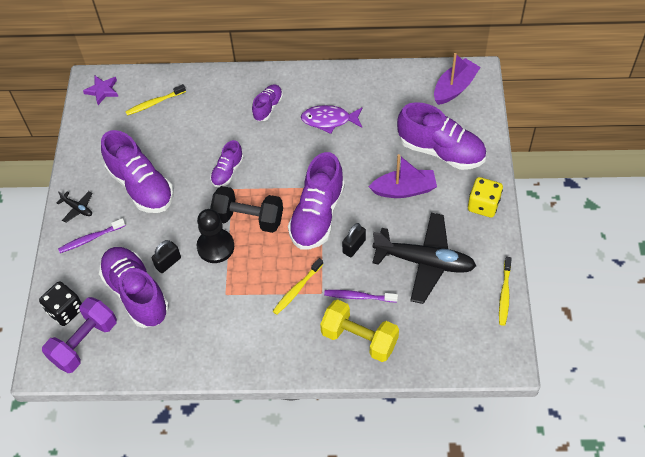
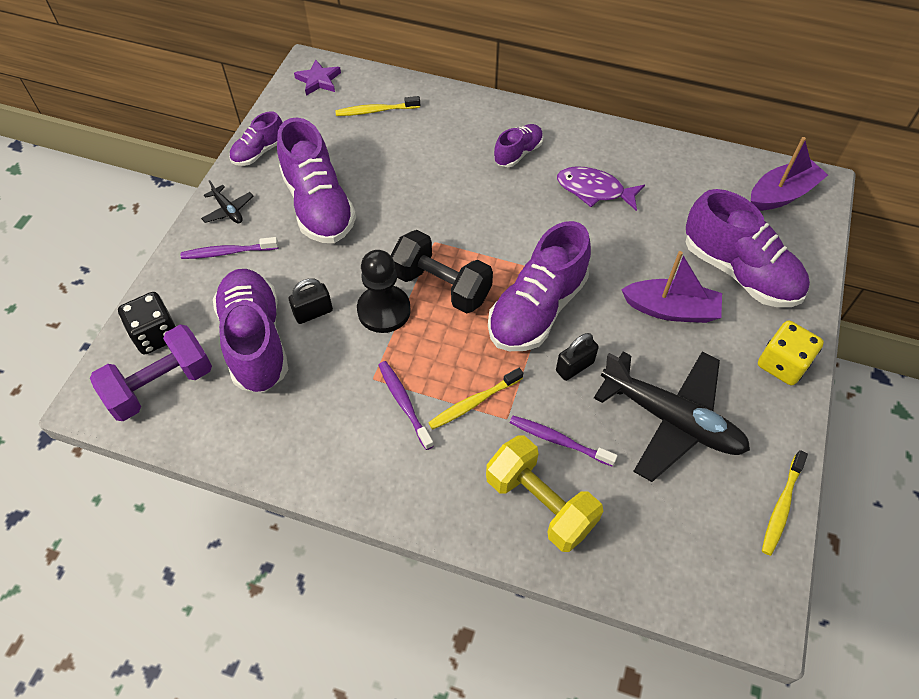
camera: 15 degrees right, 0 degrees up
(227, 171) = (436, 218): purple shoe -> purple shoe (259, 152)
(252, 304) = (404, 403): none -> purple toothbrush

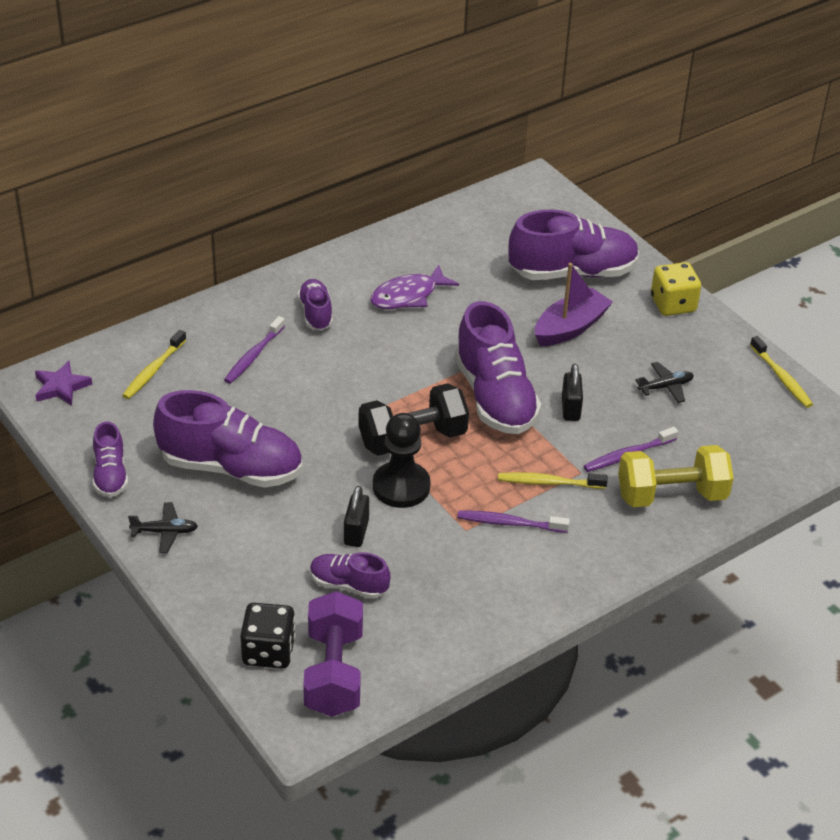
camera: 55 degrees left, 15 degrees down
(228, 252) = (220, 556): purple toothbrush -> purple toothbrush (253, 356)
(255, 341) = (348, 585): purple shoe -> purple shoe, size x0.52
(473, 403) = (548, 482): yellow toothbrush -> yellow toothbrush turned 90 degrees clockwise
(671, 420) = (665, 387): black plane -> black plane, size x0.42
(781, 194) = (524, 205): purple boat -> none

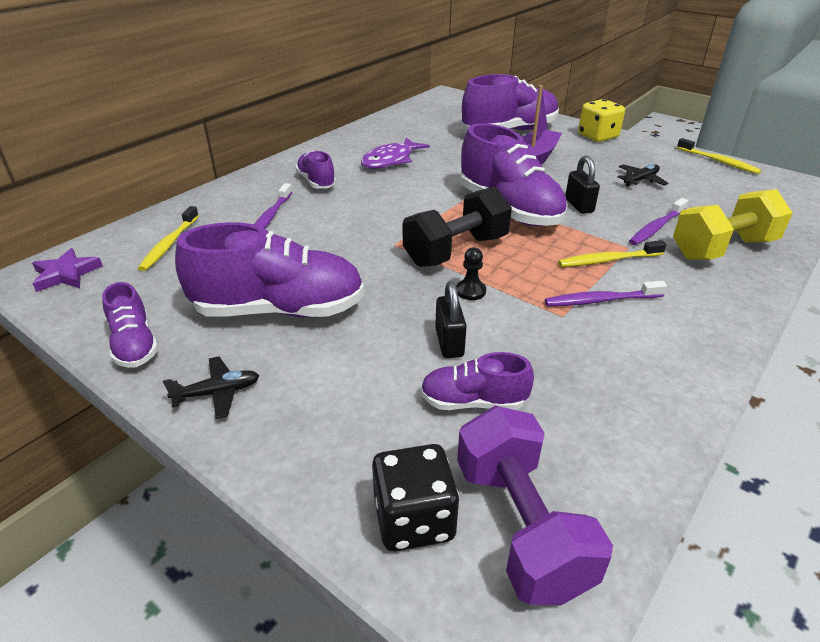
camera: 15 degrees left, 5 degrees down
(401, 487) = (470, 291): black pawn -> black pawn, size x0.48

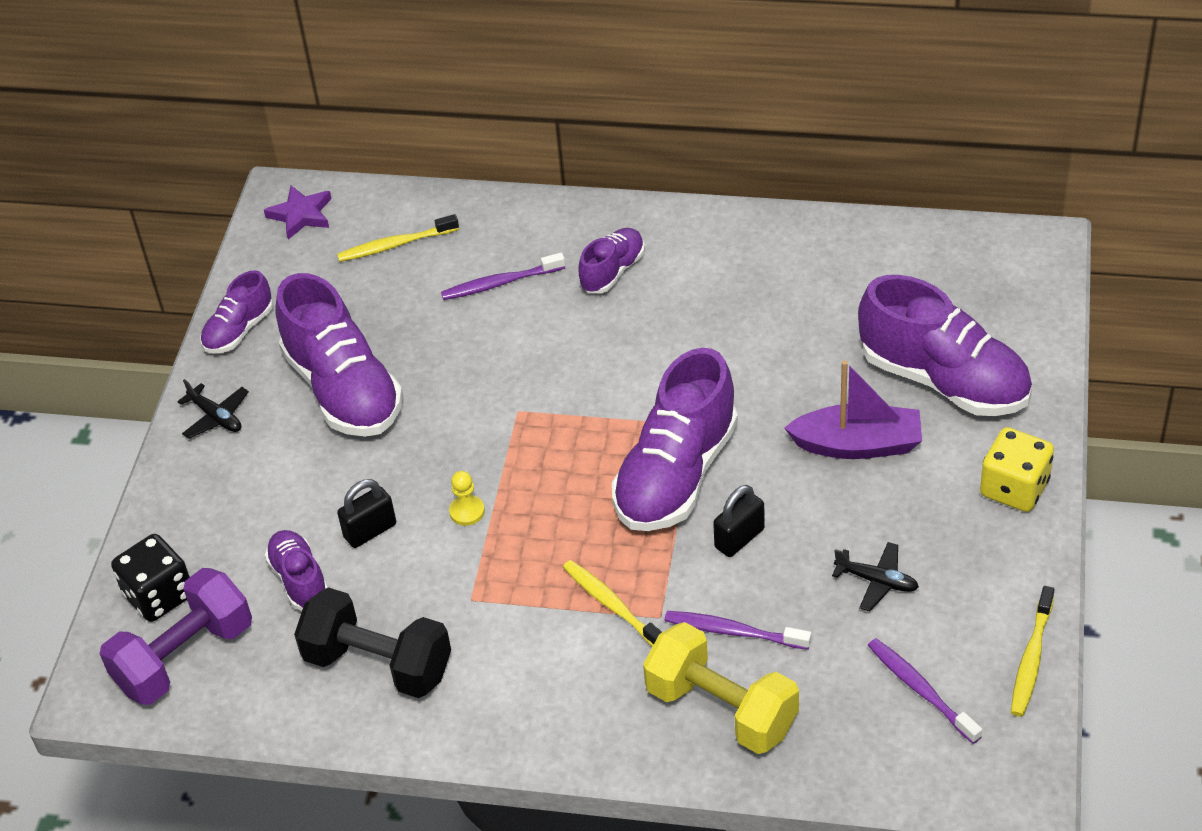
camera: 65 degrees right, 10 degrees up
(390, 160) = (729, 305): purple fish -> none
(456, 251) = (540, 467): black dumbbell -> black dumbbell (378, 664)
(470, 291) = (467, 511): black pawn -> yellow pawn
(600, 300) = (519, 622): purple toothbrush -> purple toothbrush (920, 690)

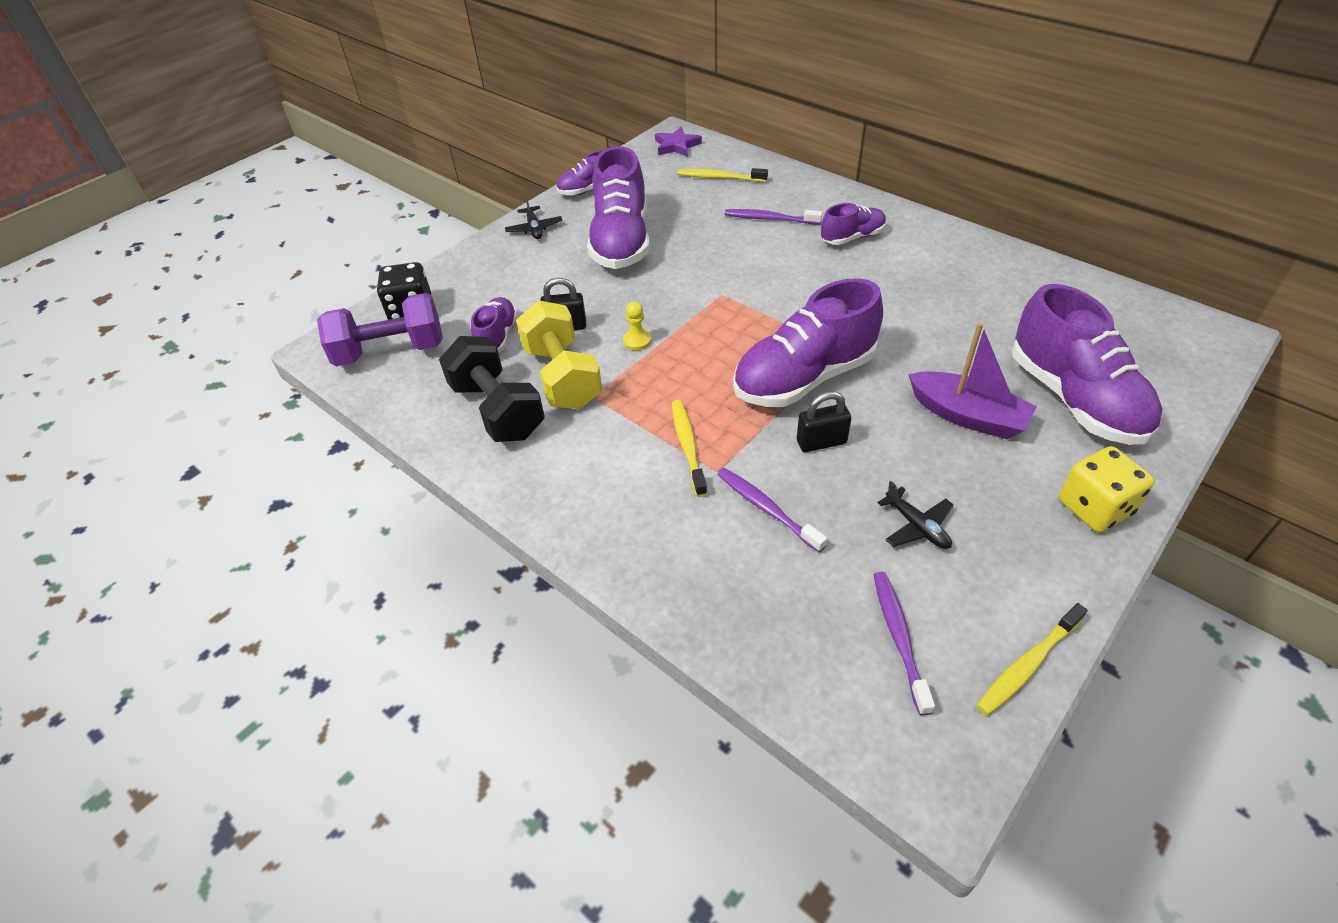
camera: 30 degrees right, 0 degrees up
(721, 709) = (713, 564): yellow dumbbell -> yellow dumbbell (562, 377)

